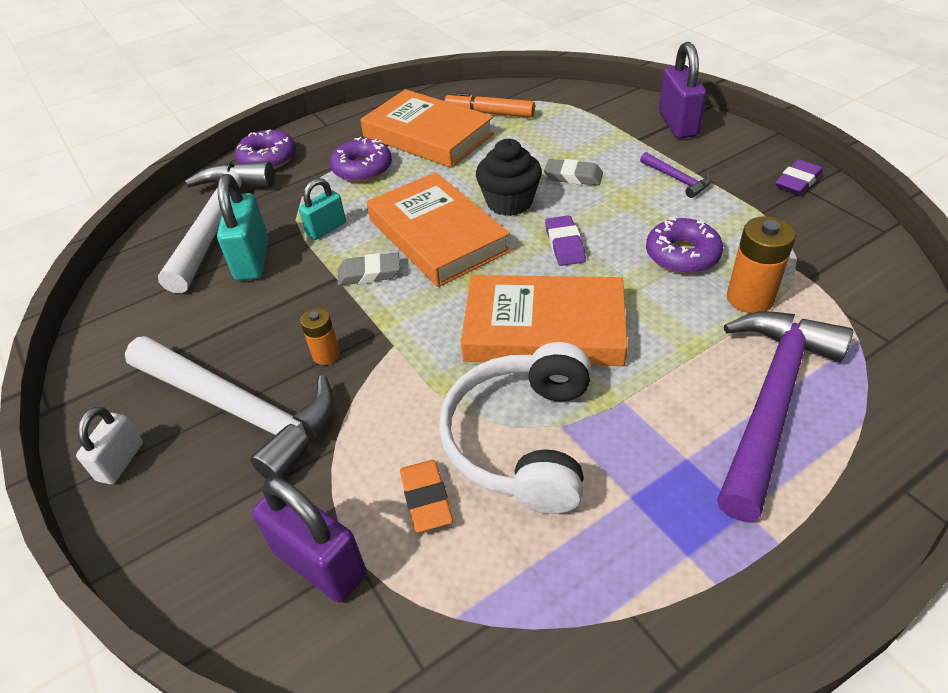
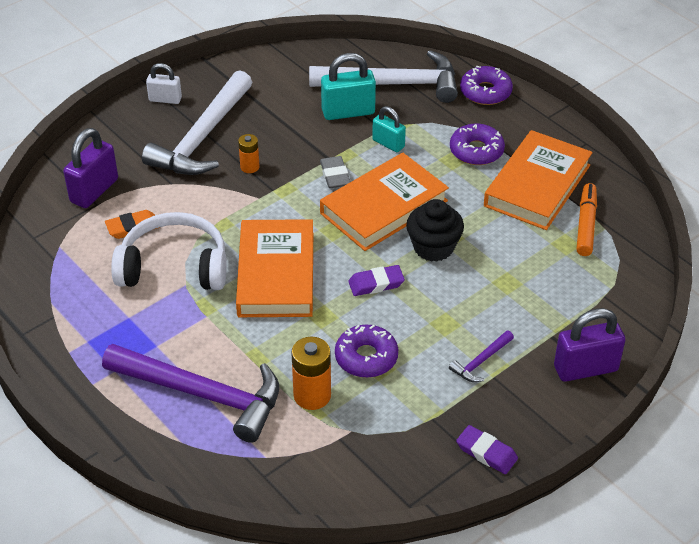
camera: 80 degrees right, 0 degrees up
(573, 176) = (478, 288): grey eraser -> none

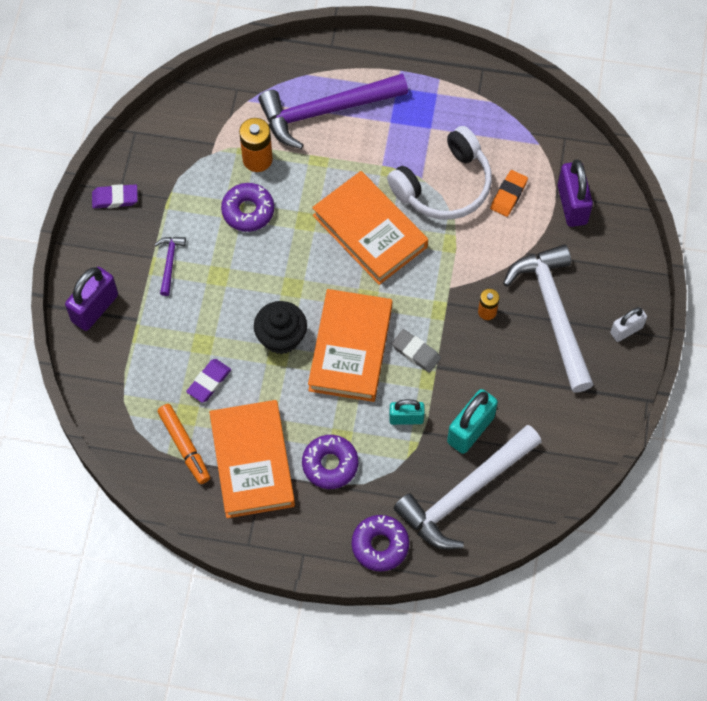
camera: 140 degrees right, 20 degrees up
(376, 284) = (294, 274): purple eraser -> purple eraser (209, 382)

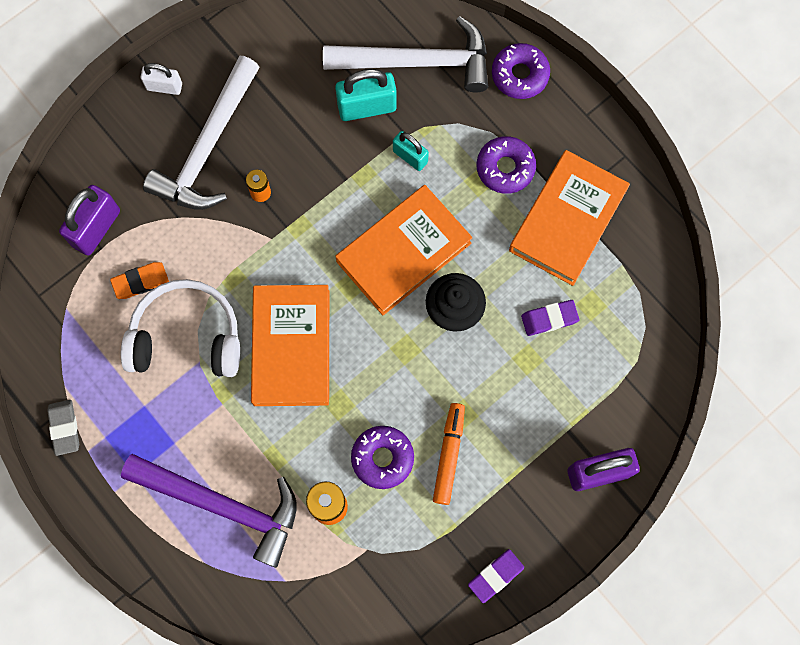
camera: 140 degrees left, 10 degrees up
(115, 198) = (495, 576): purple eraser -> purple eraser turned 75 degrees counterclockwise
(170, 262) = (495, 463): purple hammer -> none
(184, 446) = (614, 278): orange marker -> orange marker (449, 455)
(416, 352) = (352, 205): grey eraser -> grey eraser (64, 428)

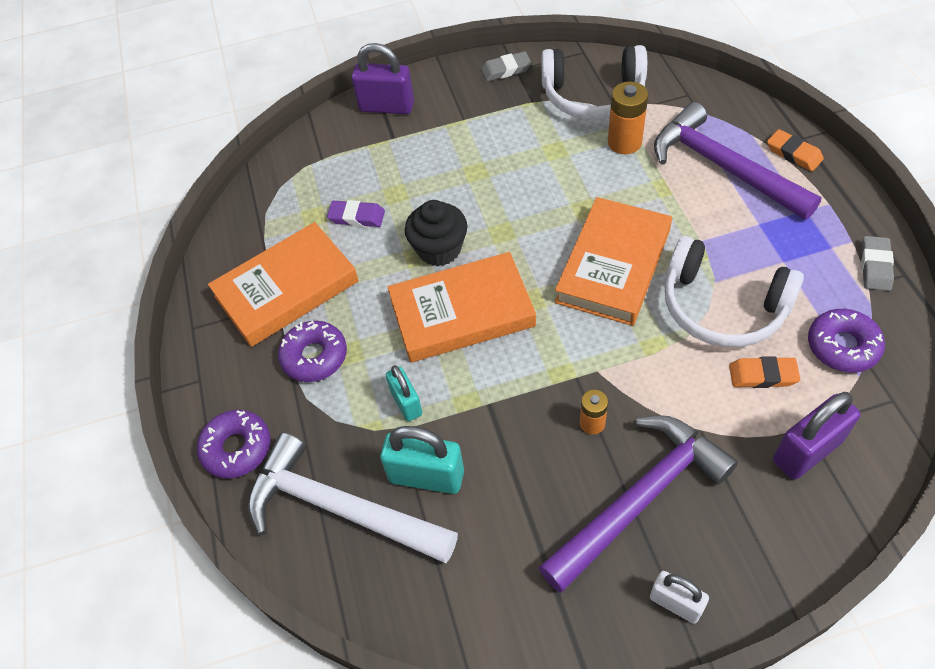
camera: 150 degrees left, 20 degrees down
(158, 549) = (793, 153): none -> orange eraser
(207, 147) = (640, 499): white hammer -> purple hammer
(382, 458) = (562, 161): purple donut -> purple donut (842, 346)
(384, 566) = (593, 95): none -> white headphones
(449, 455) = (502, 148): orange marker -> none
(495, 576) = (506, 70): purple eraser -> grey eraser

